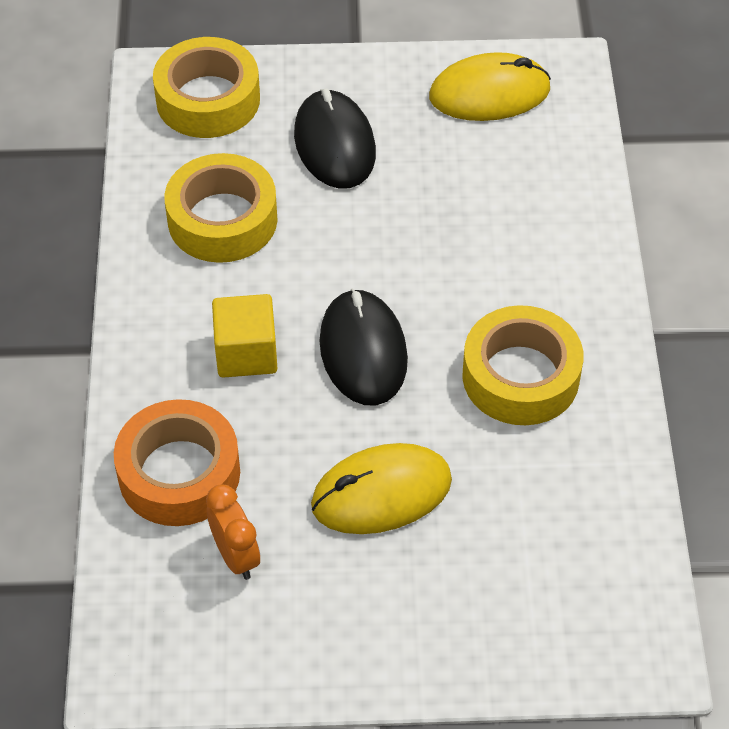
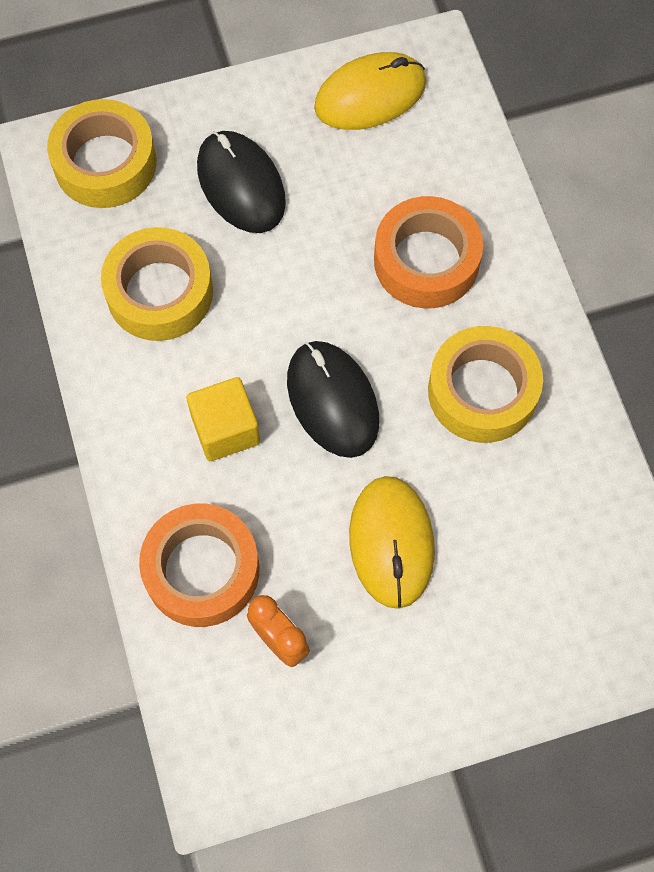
camera: 15 degrees left, 15 degrees up
(381, 493) = (391, 543): yellow mouse -> yellow mouse turned 60 degrees counterclockwise
(500, 247) = (426, 261): none -> orange tape

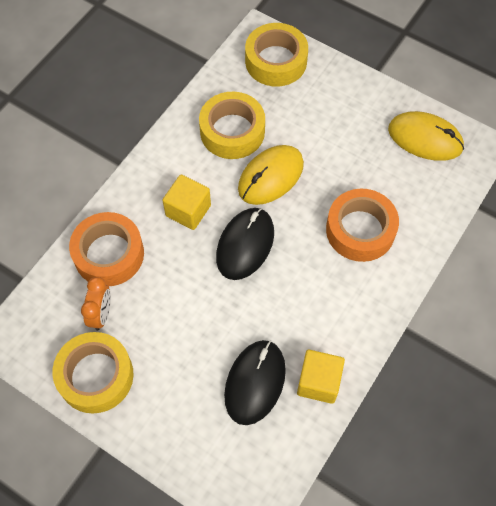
camera: 50 degrees right, 5 degrees down
(241, 184) = (320, 121): black mouse -> black mouse (255, 382)
(391, 543) = (194, 327): yellow mouse -> yellow mouse (270, 176)
(482, 391) = (313, 309): yellow tape -> yellow tape (95, 376)
(576, 458) = (318, 382): none -> yellow cube

